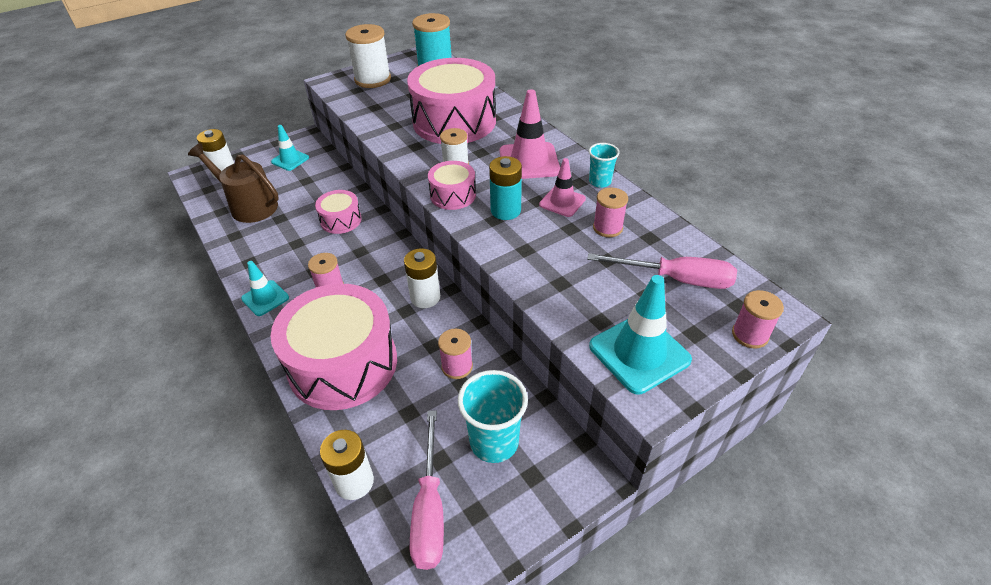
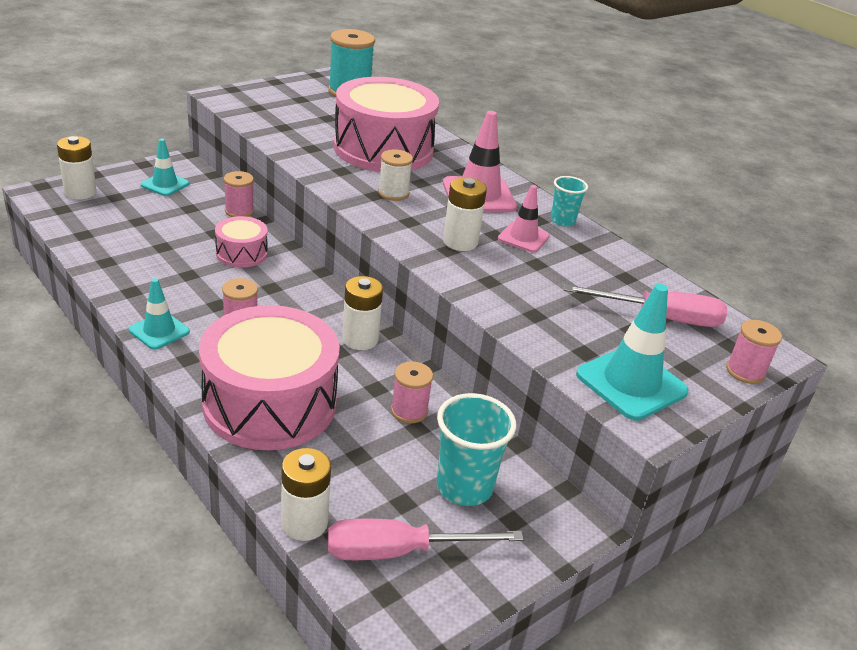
camera: 10 degrees left, 10 degrees down
(249, 206) = (120, 231): brown watering can -> none
(372, 79) = (275, 98): white spool -> none
(429, 509) = (399, 551): pink screwdriver -> pink screwdriver turned 90 degrees clockwise
(453, 195) = (396, 223): pink drum -> none
(505, 210) = (460, 242): turquoise battery -> white battery
(607, 228) = (578, 265): pink spool -> pink spool (239, 211)

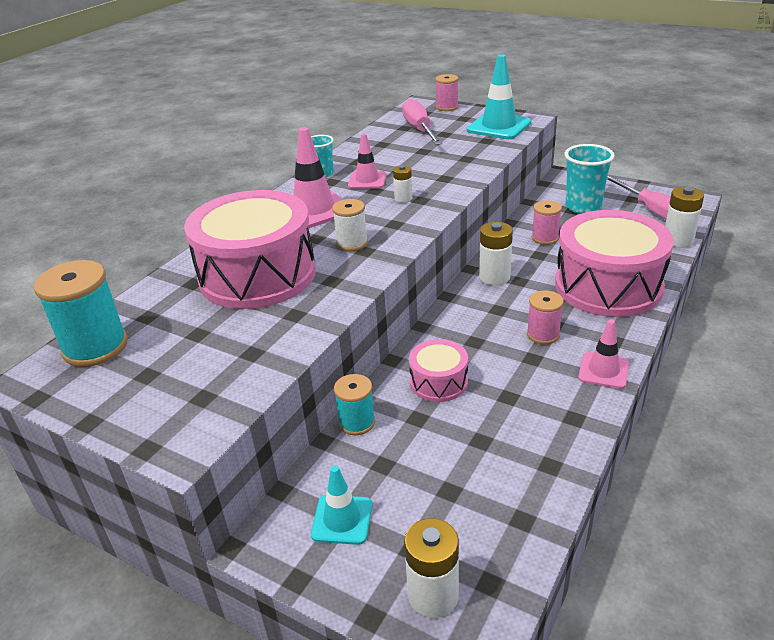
camera: 105 degrees left, 0 degrees up
(159, 331) = (603, 370): turquoise traffic cone -> pink traffic cone
(239, 211) = (356, 422): pink spool -> turquoise spool
(460, 242) = (403, 198): white battery -> white battery, size x0.59

